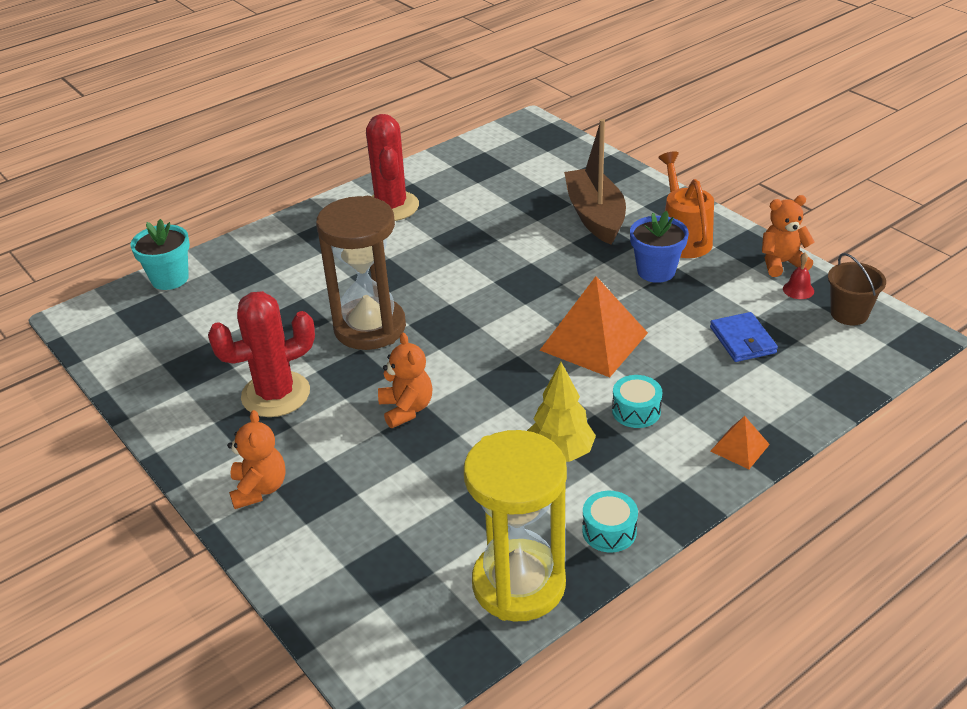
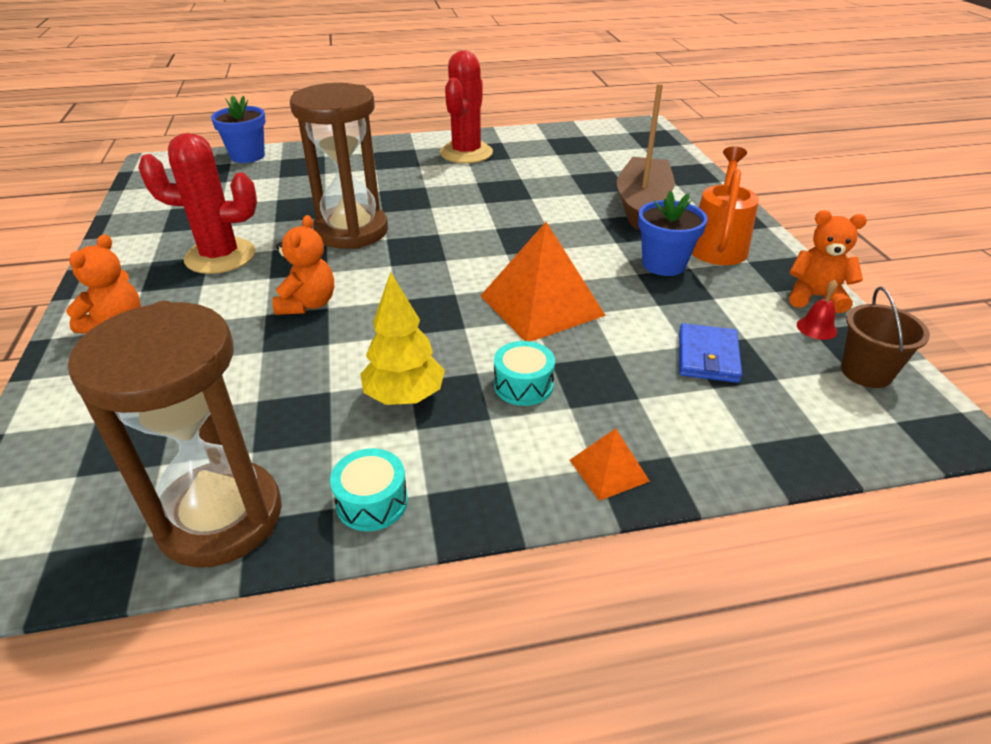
camera: 25 degrees right, 0 degrees up
(170, 279) = (247, 156): turquoise flower pot -> blue flower pot
(519, 584) = (220, 517): yellow hourglass -> brown hourglass

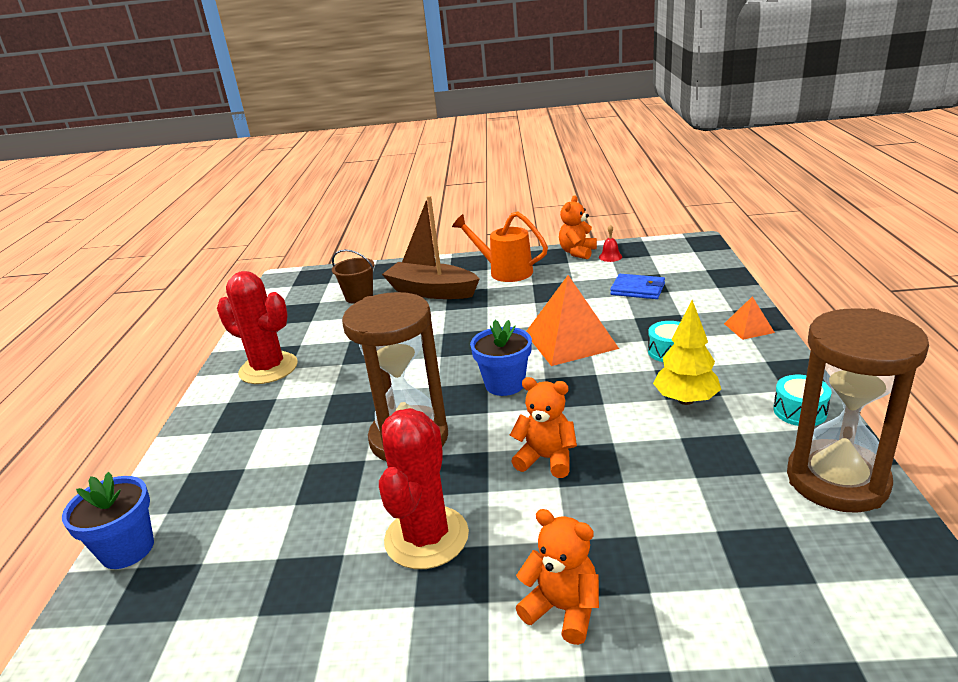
camera: 75 degrees left, 10 degrees down
(663, 264) = (525, 292): blue flower pot -> blue flower pot (505, 384)
(866, 372) = (653, 251): brown bucket -> brown bucket (359, 297)

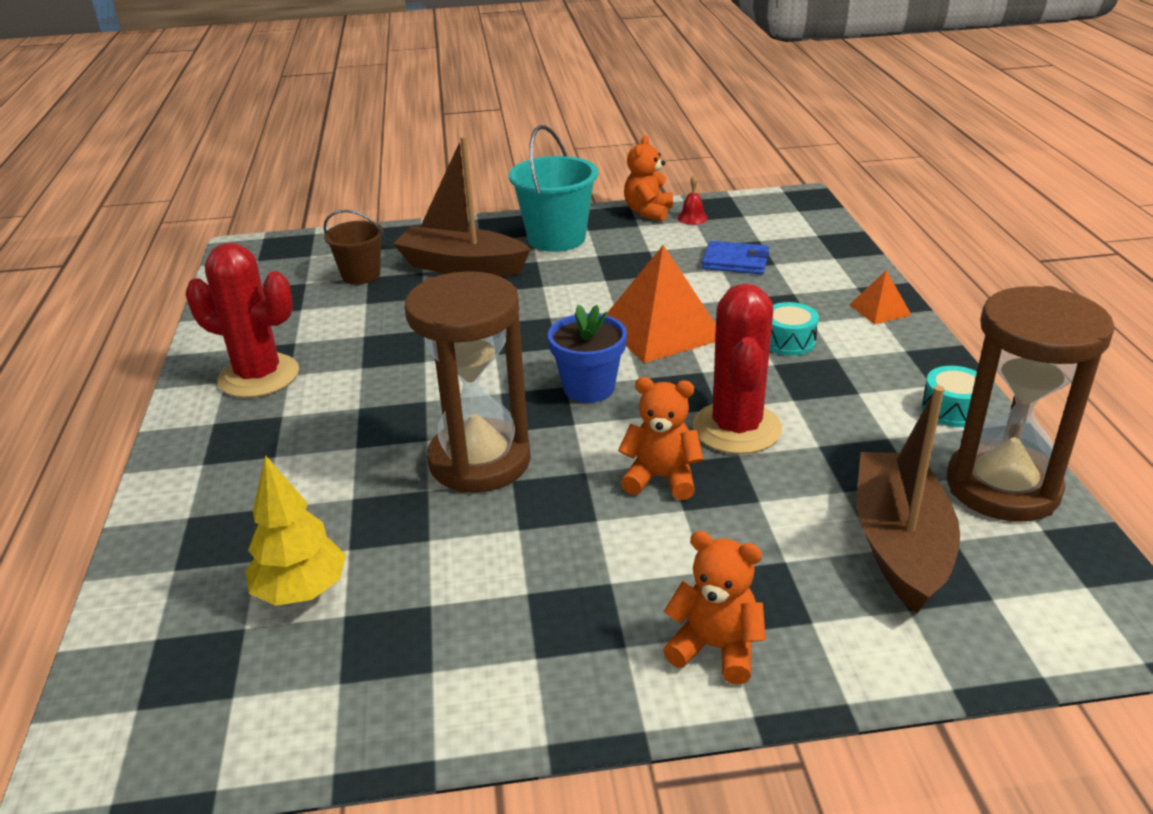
camera: 10 degrees left, 5 degrees up
(127, 549) = (134, 618): blue flower pot -> none
(426, 537) = (532, 579): red cactus -> red cactus (736, 428)
(505, 271) = (556, 238): orange watering can -> turquoise bucket
(686, 400) = (818, 401): yellow tree -> yellow tree (302, 591)
(738, 526) = (900, 544): none -> brown boat

